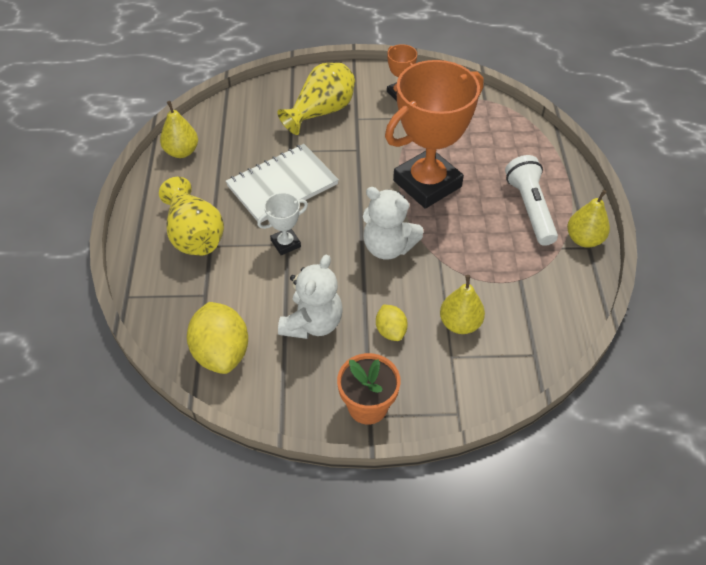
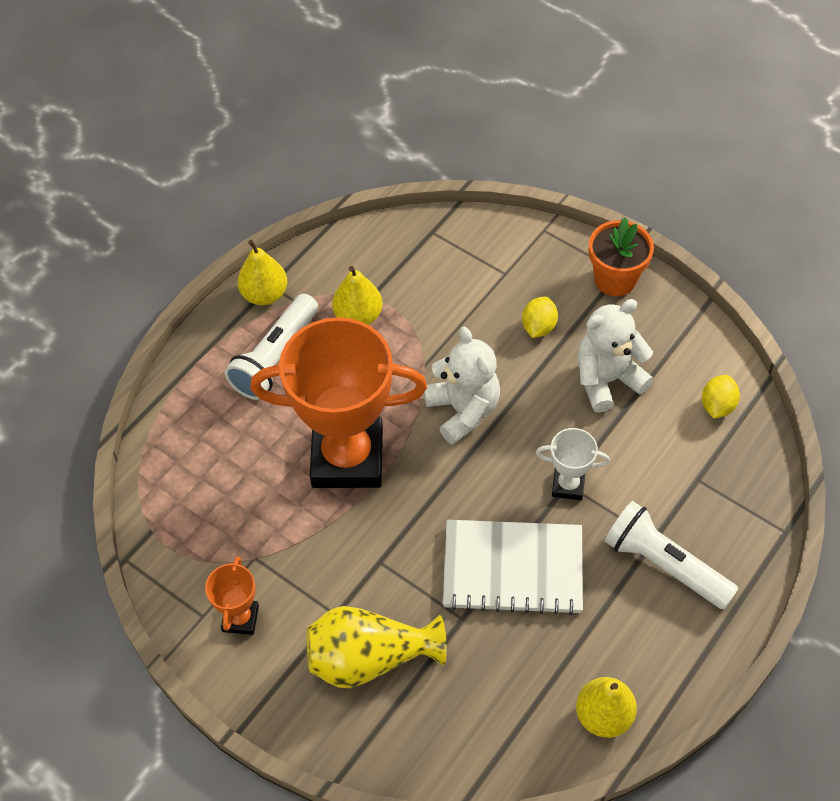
camera: 140 degrees left, 5 degrees up
(194, 235) = (664, 565): yellow vase -> white flashlight
(221, 353) = (717, 406): yellow lemon -> yellow lemon, size x0.54
(460, 323) = (468, 294): yellow pear -> yellow pear (358, 316)

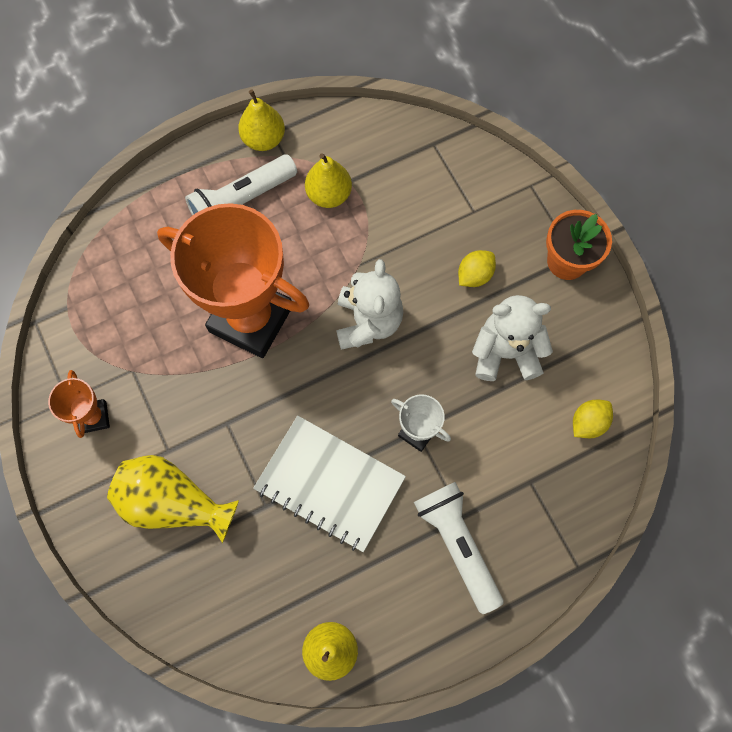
camera: 25 degrees right, 15 degrees up
(240, 618) = (94, 417): orange trophy -> orange trophy turned 45 degrees counterclockwise

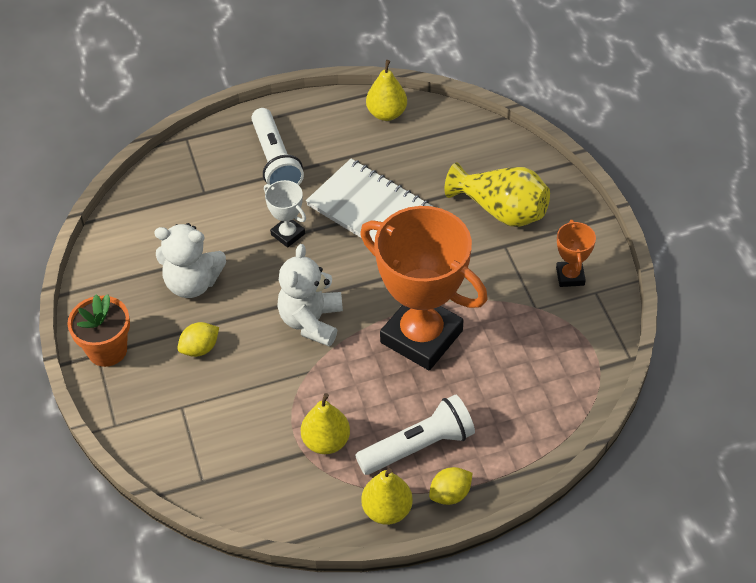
camera: 170 degrees left, 20 degrees down
(588, 423) = (141, 225): yellow lemon -> yellow lemon (450, 494)

